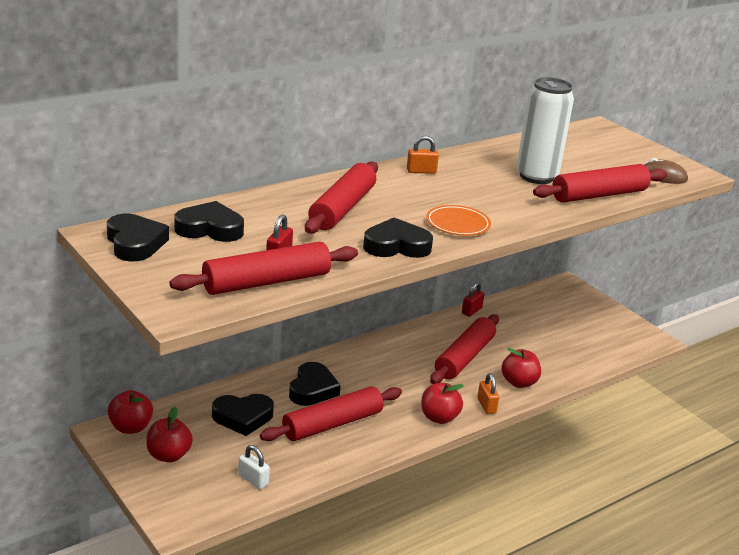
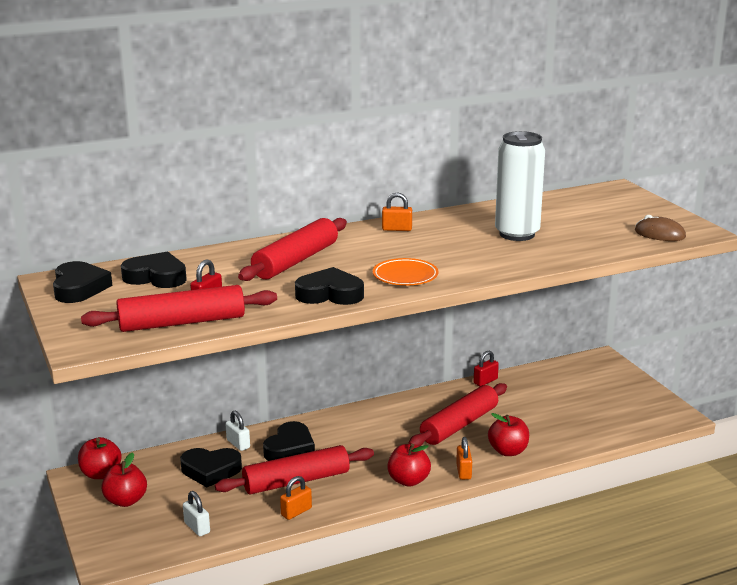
camera: 15 degrees right, 5 degrees down
(259, 387) = (238, 444): none -> white padlock
(345, 457) = (296, 512): none -> orange padlock
(599, 195) = (575, 251): red rolling pin -> none

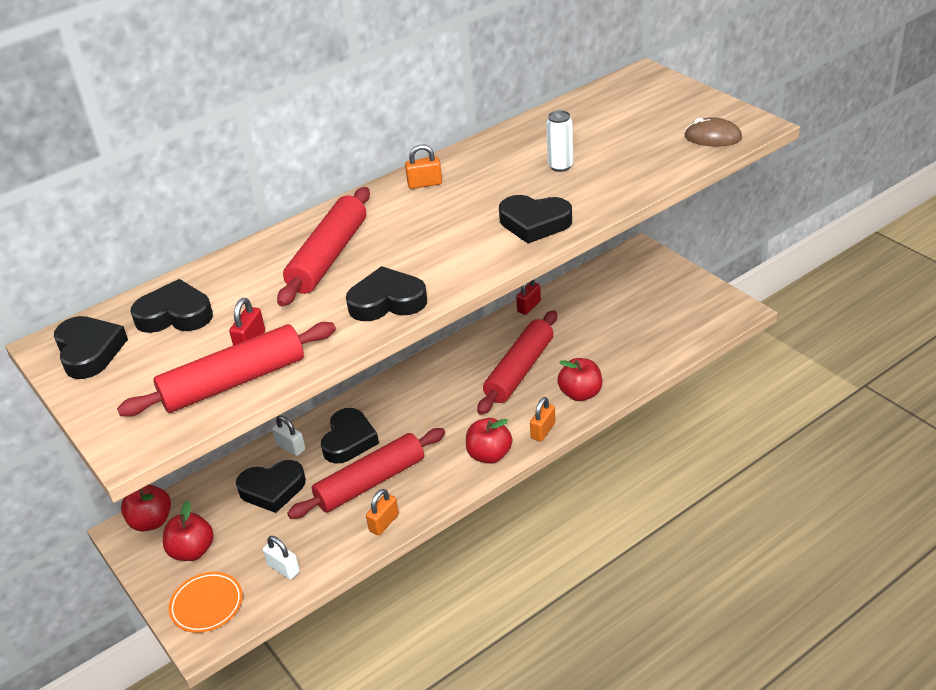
camera: 10 degrees left, 15 degrees up
(405, 276) = (461, 256): orange plate -> orange plate (207, 605)
(463, 472) = (543, 430): orange padlock -> orange padlock turned 45 degrees clockwise
(477, 265) = (534, 223): none -> black heart
(517, 234) = (560, 166): white can -> white can, size x0.50

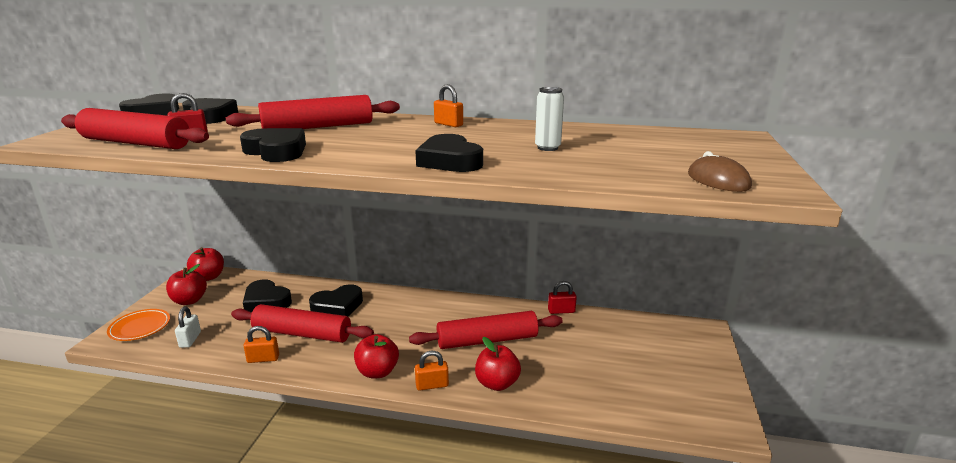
camera: 45 degrees right, 15 degrees down
(290, 447) = (312, 289): white padlock -> none

